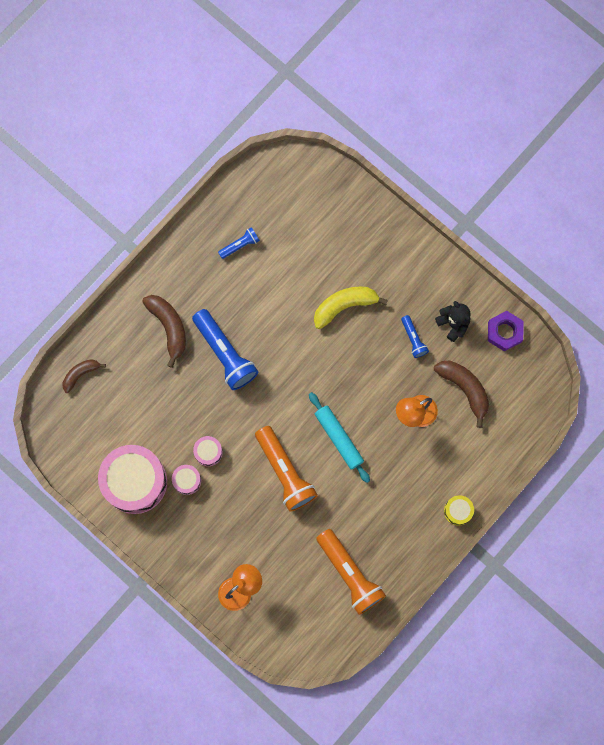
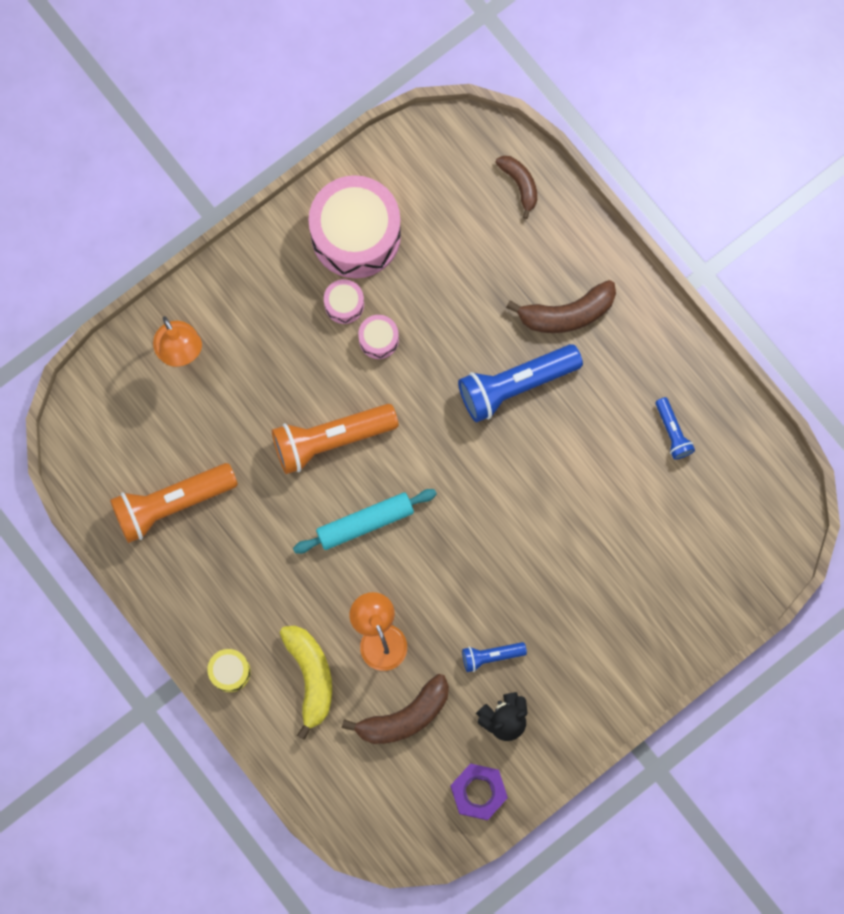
camera: 100 degrees right, 0 degrees up
(344, 306) = (557, 565): yellow banana -> yellow banana (310, 677)

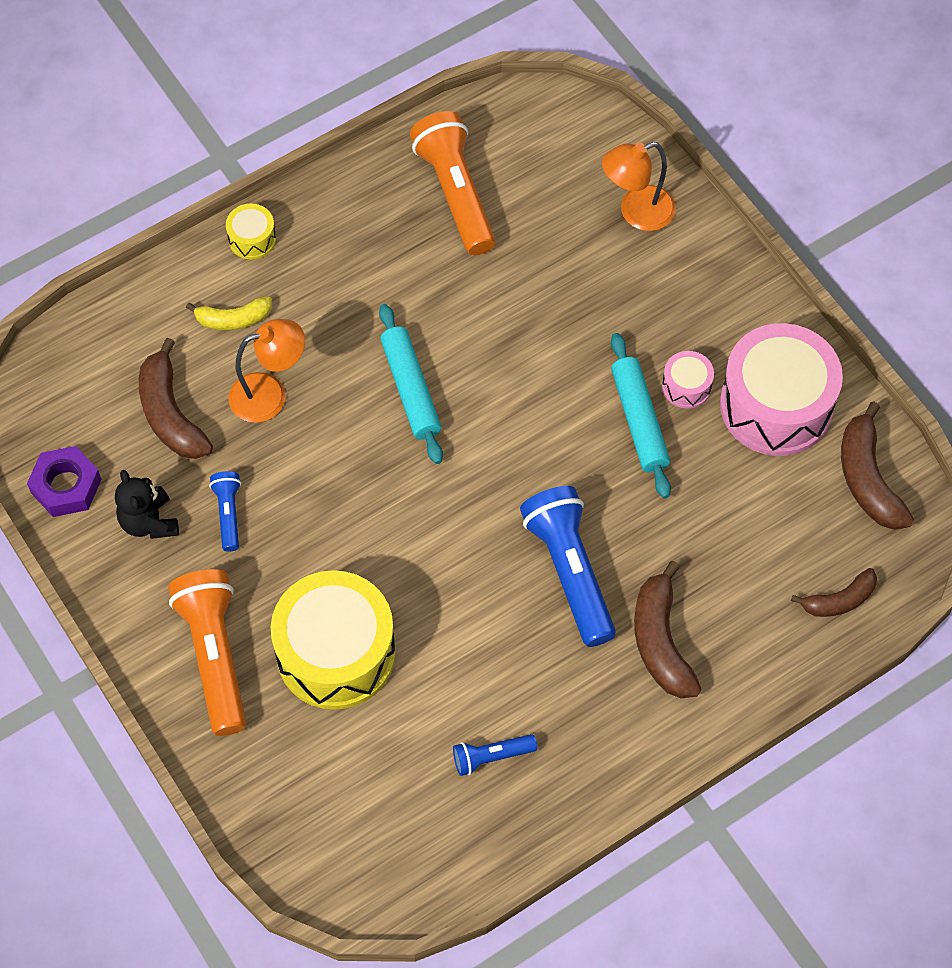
camera: 95 degrees right, 15 degrees down
(310, 677) = (233, 319): yellow banana -> yellow banana, size x0.63
(330, 439) = (517, 360): orange flashlight -> orange flashlight (215, 656)
(378, 339) = (639, 421): pink drum -> turquoise rolling pin
(415, 164) = (867, 479): none -> brown banana
(601, 557) = (336, 653): none -> yellow drum

